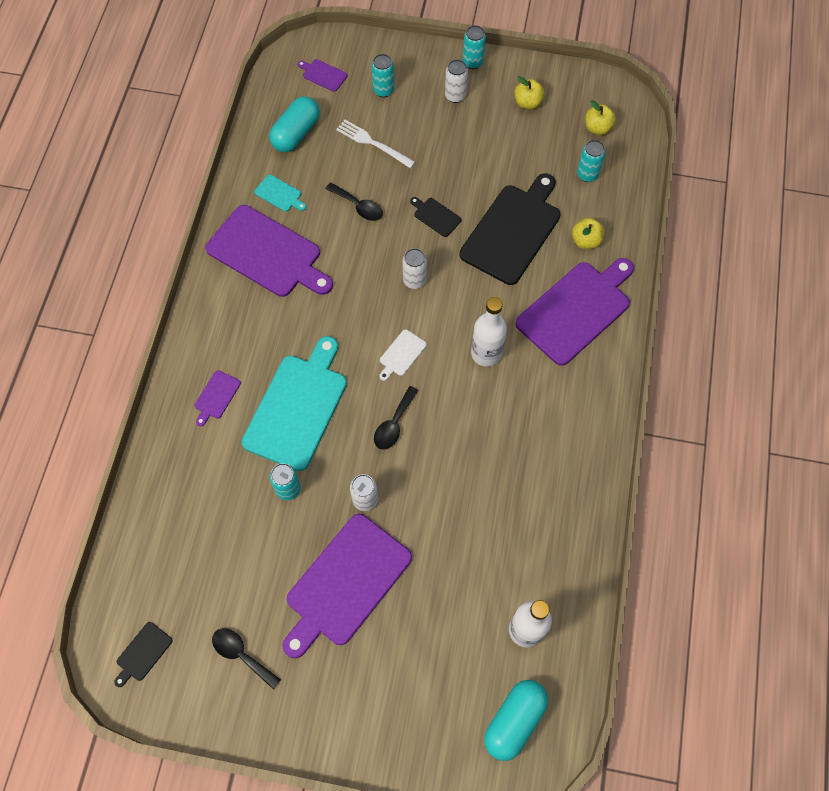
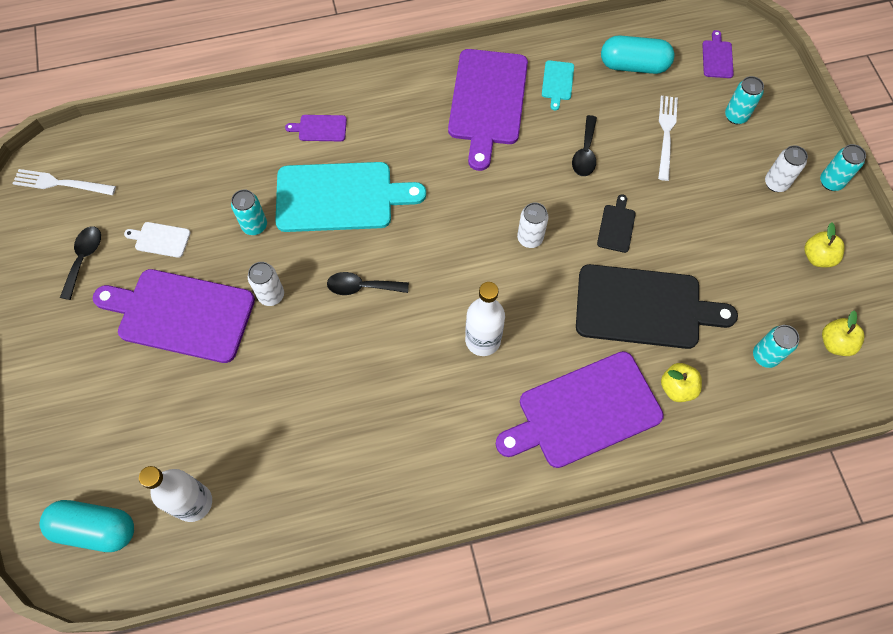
camera: 65 degrees right, 0 degrees up
(143, 653) = (61, 183): black cutting board -> white fork
(401, 354) = (440, 262): white cutting board -> white cutting board (160, 239)
(576, 310) = (584, 411): purple cutting board -> purple cutting board turned 135 degrees clockwise

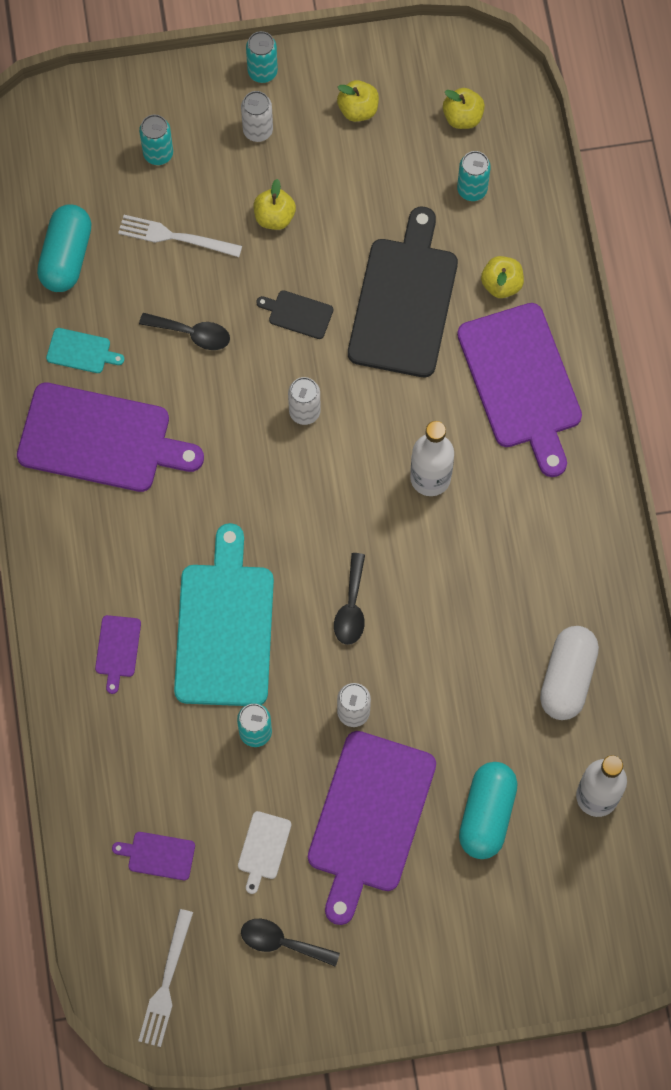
camera: 85 degrees left, 5 degrees up
(95, 529) = (619, 901): turquoise capsule -> turquoise capsule (487, 814)
(304, 469) = (567, 678): none -> white capsule
(700, 202) = (274, 217): none -> yellow apple
(717, 57) = (66, 157): purple cutting board -> purple cutting board (158, 855)

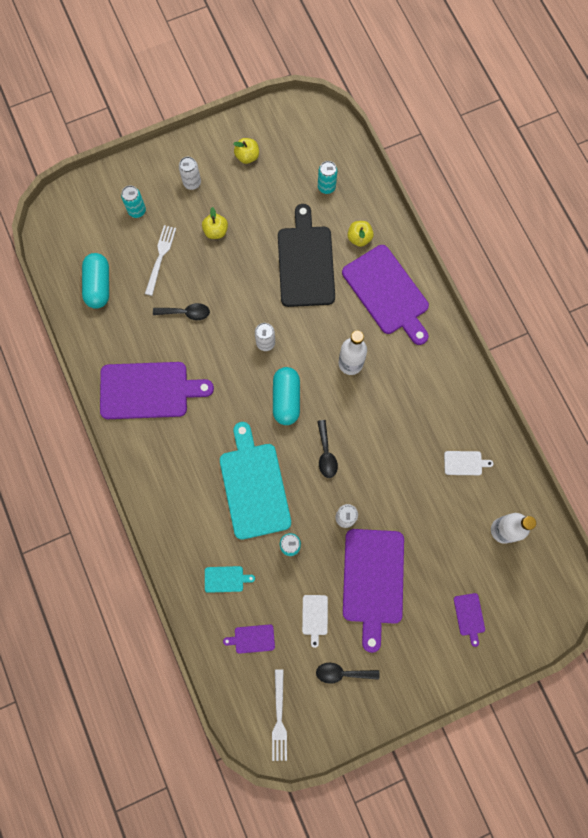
camera: 15 degrees left, 5 degrees up
(81, 351) = (122, 340): turquoise cutting board -> turquoise cutting board (226, 579)
(117, 649) = (193, 517): purple cutting board -> purple cutting board (469, 616)
(175, 237) = (160, 257): white fork -> white fork turned 105 degrees clockwise
(262, 72) = (185, 148): turquoise can -> none
(298, 314) = (245, 285): black cutting board -> none
(462, 117) = (309, 146): yellow apple -> none
(487, 814) = (442, 559): turquoise capsule -> turquoise capsule (286, 399)
(567, 678) = (465, 463): white capsule -> white cutting board

